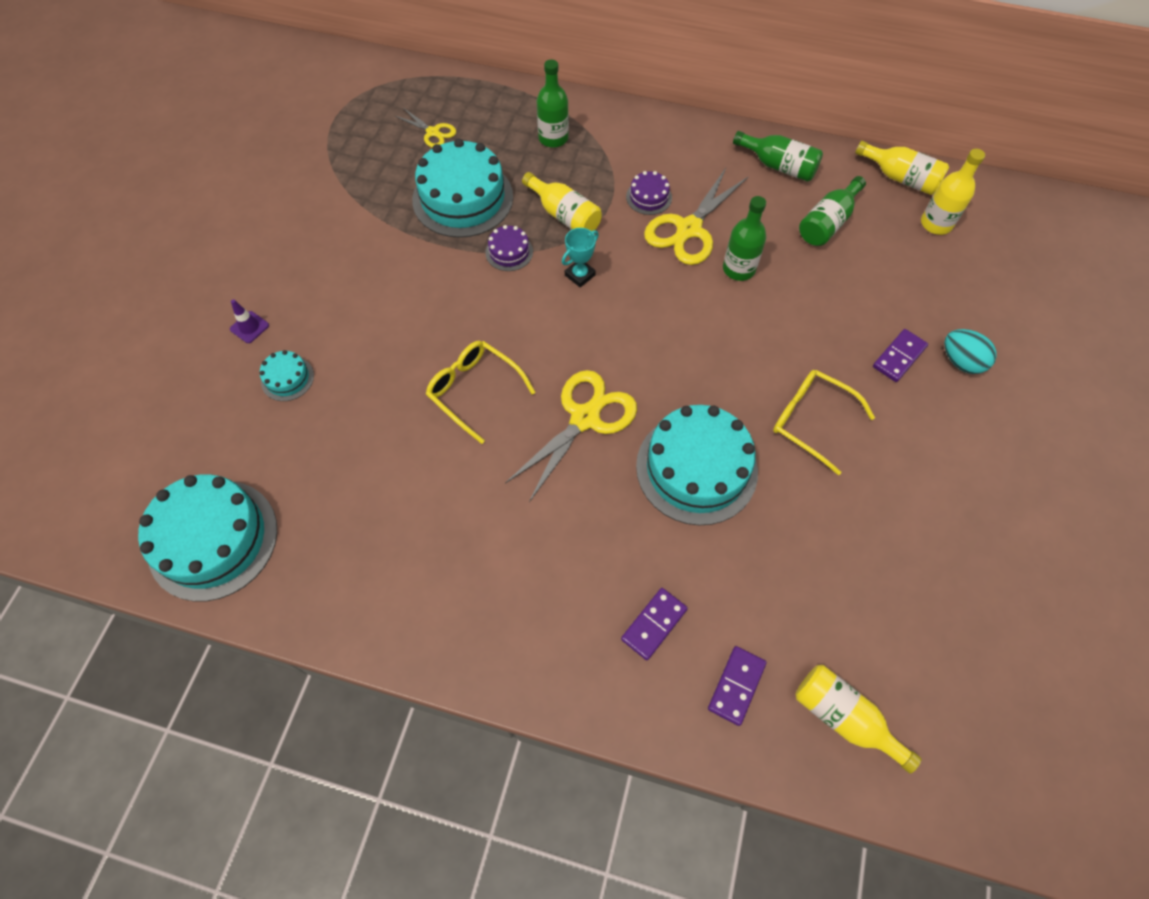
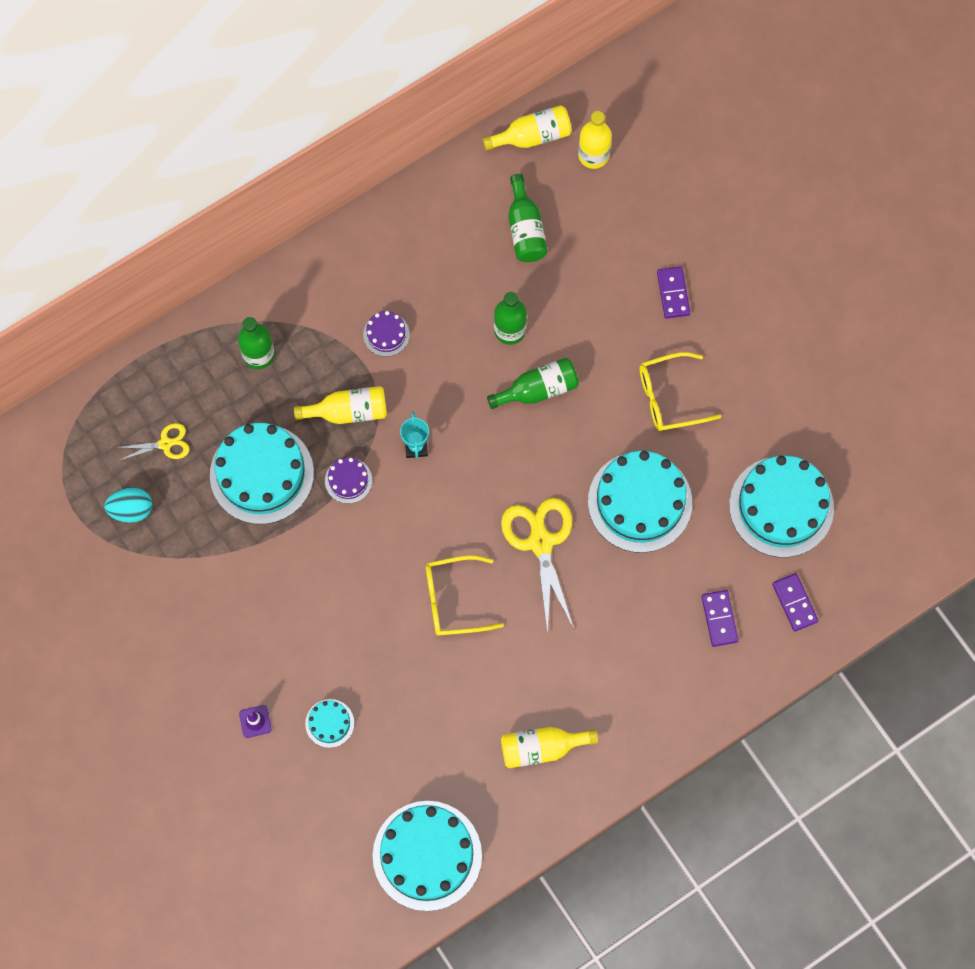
camera: 50 degrees left, 10 degrees up
(688, 229) = (443, 333): yellow scissors -> none
(779, 166) = (442, 212): green bottle -> green bottle (538, 389)
(815, 594) = (781, 506): none -> turquoise cake
(843, 717) = (861, 559): yellow bottle -> yellow bottle (541, 748)
(961, 361) = (711, 257): turquoise egg -> turquoise egg (131, 510)

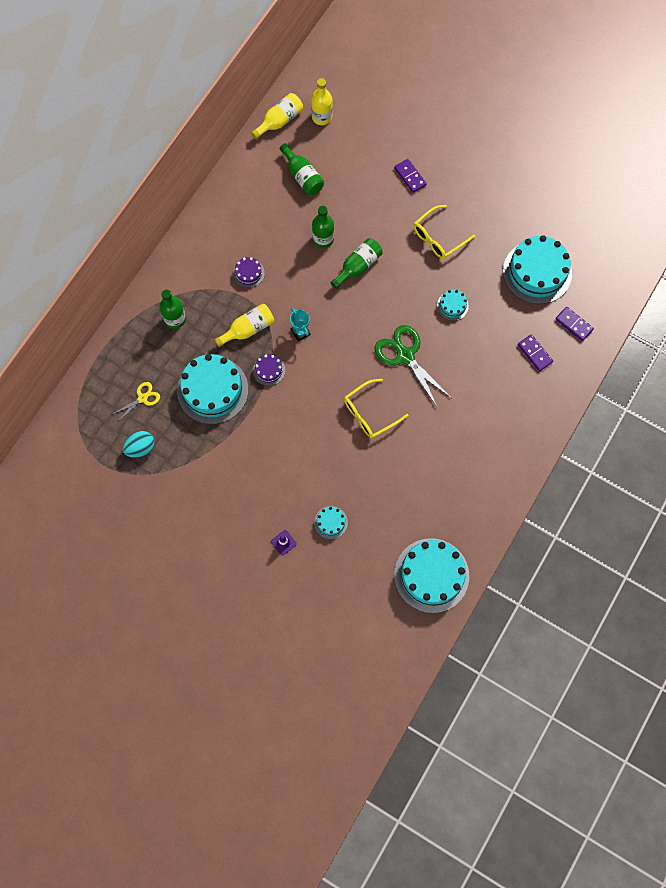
camera: 25 degrees left, 0 degrees up
(540, 542) = (405, 355): yellow scissors -> green scissors
(541, 748) = (468, 478): yellow bottle -> none
(640, 502) = (452, 306): turquoise cake -> turquoise cake, size x0.46

